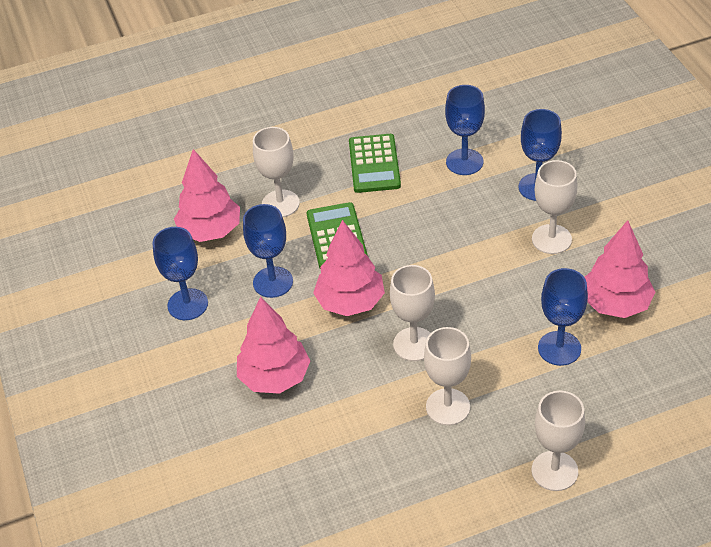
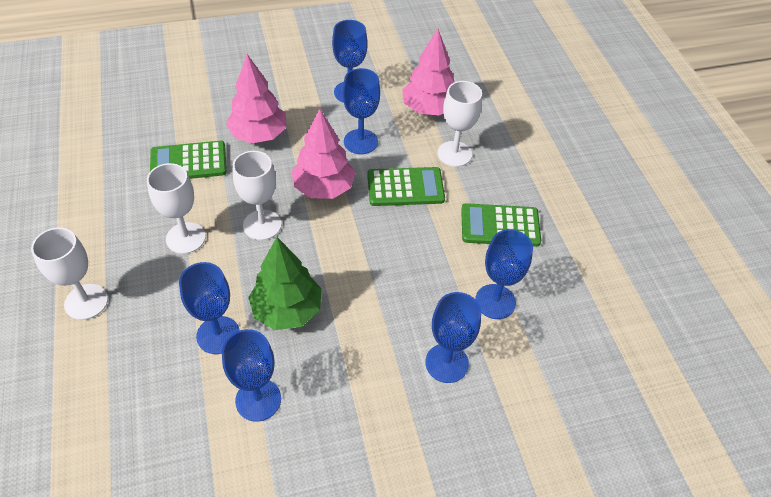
camera: 90 degrees right, 5 degrees up
(332, 436) = (188, 162): none -> green calculator
(515, 302) = (287, 310): none -> green tree
(551, 239) = (365, 360): white goblet -> none
(615, 304) = (258, 400): pink tree -> blue goblet

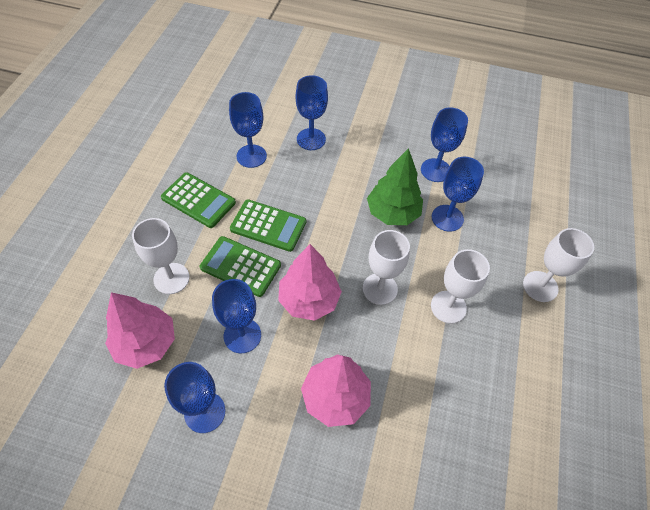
camera: 150 degrees left, 5 degrees up
(188, 162) = (421, 395): green calculator -> green calculator (268, 226)

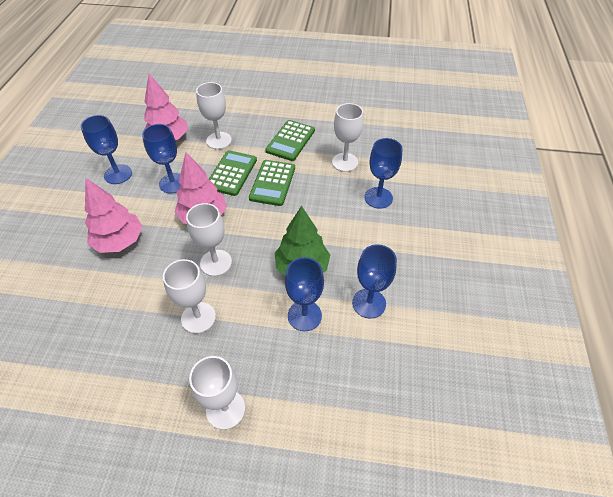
camera: 85 degrees right, 5 degrees down
(251, 156) = (345, 162): blue goblet -> white goblet

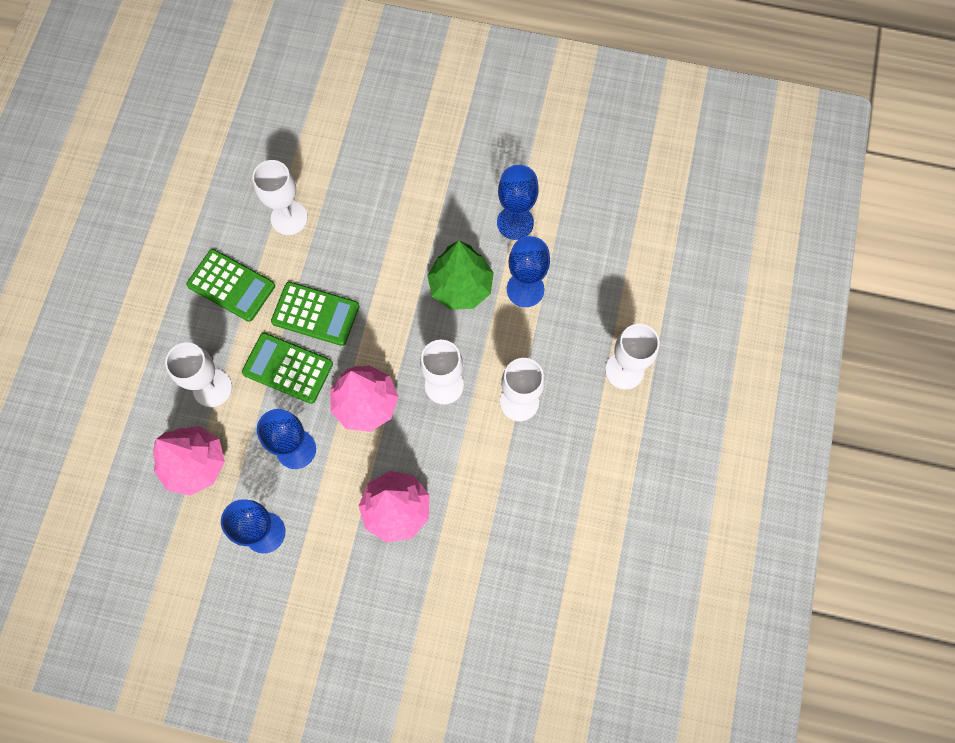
camera: 85 degrees left, 20 degrees up
(378, 198) = (361, 187): blue goblet -> none

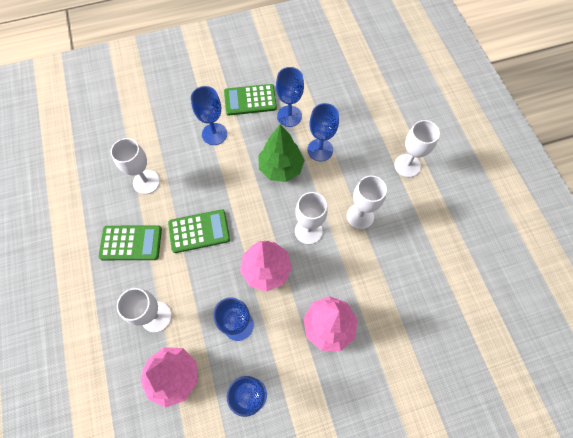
camera: 30 degrees left, 5 degrees down
(288, 368) = (201, 275): green calculator -> green calculator (250, 100)
(406, 198) = (214, 134): none -> blue goblet

